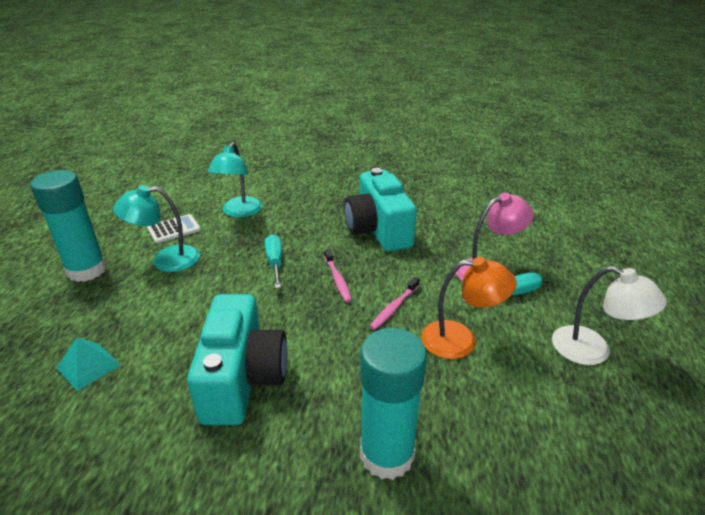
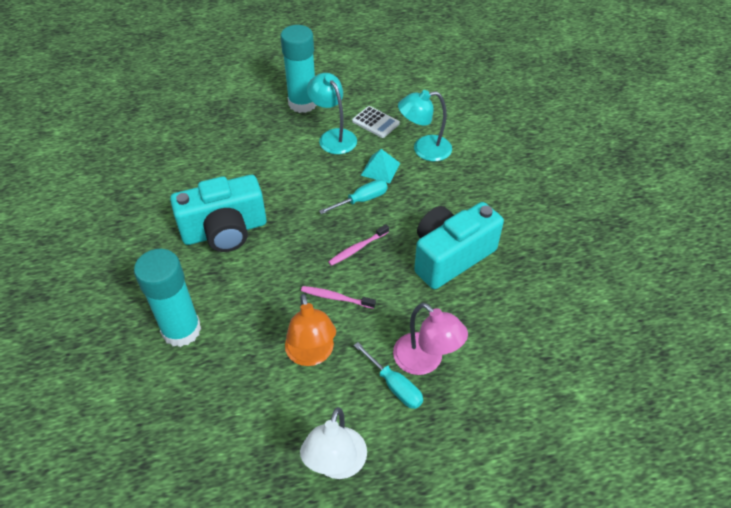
camera: 70 degrees right, 15 degrees up
(88, 366) = (213, 153): turquoise pyramid -> turquoise pyramid (380, 169)

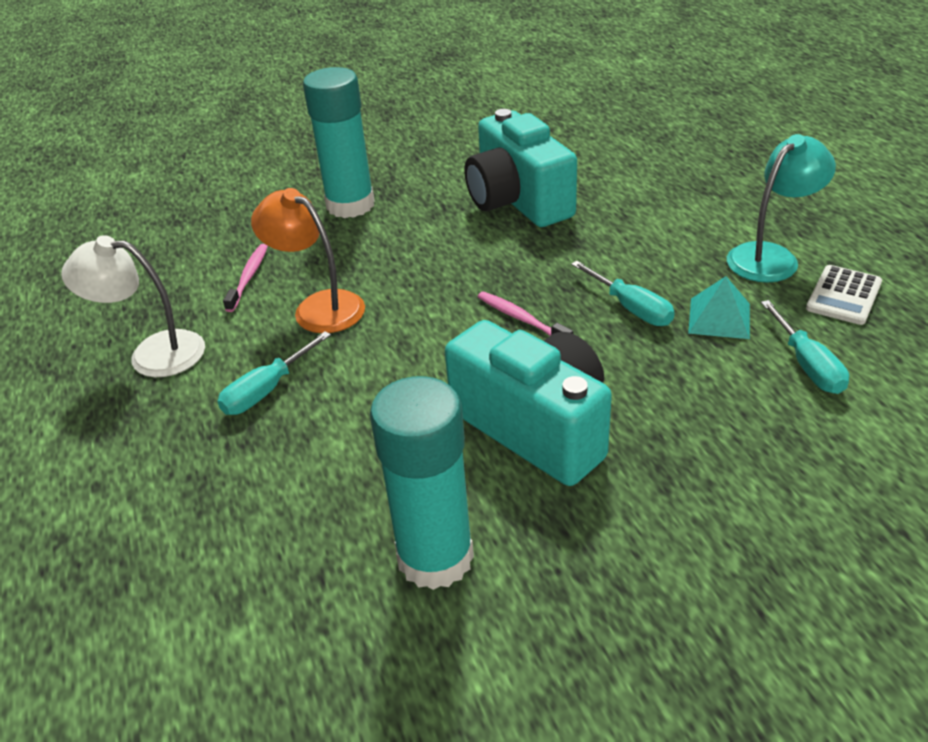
camera: 85 degrees right, 10 degrees down
(302, 103) = (834, 213): turquoise glue stick -> turquoise glue stick (435, 557)
(311, 354) = (318, 307): orange lamp -> orange lamp turned 60 degrees clockwise
(336, 298) = (419, 313): pink toothbrush -> pink toothbrush (248, 277)
(424, 149) = (807, 364): turquoise lamp -> turquoise screwdriver
(425, 361) = (310, 418): pink lamp -> none

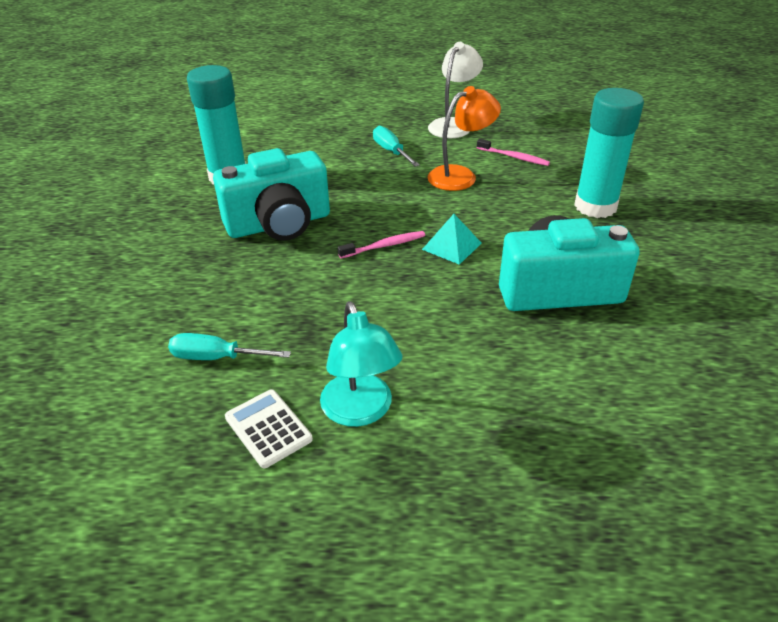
camera: 110 degrees right, 0 degrees up
(630, 308) = (356, 298): turquoise screwdriver -> none
(719, 318) = (306, 337): turquoise pyramid -> turquoise pyramid (452, 246)

